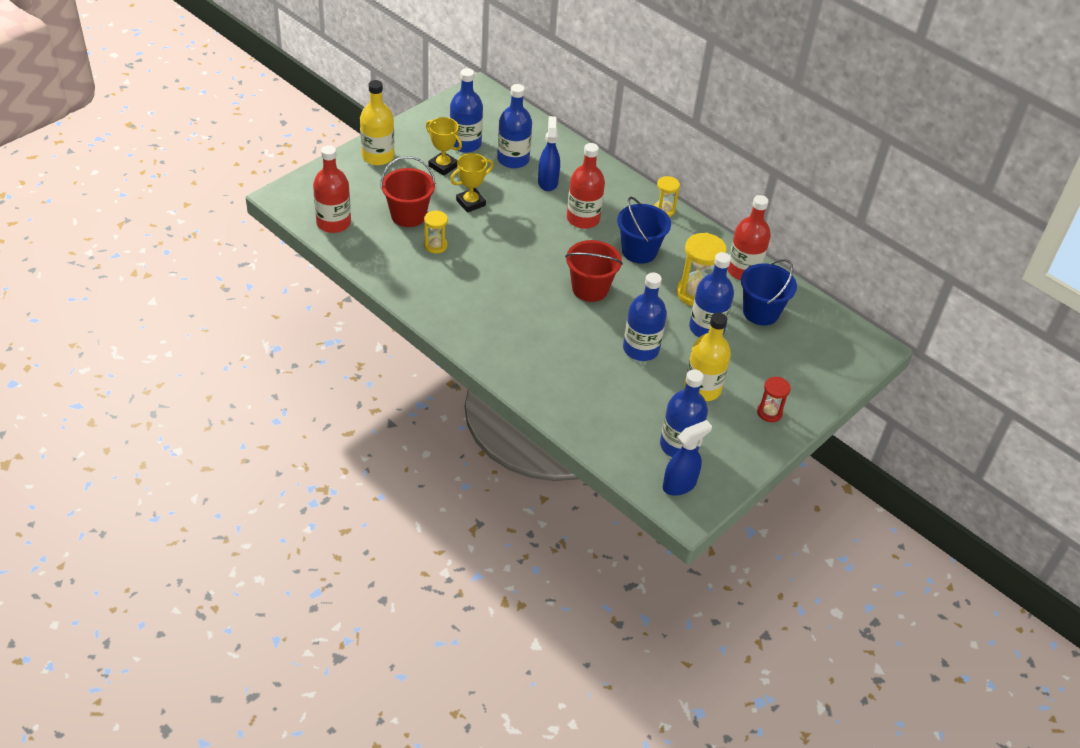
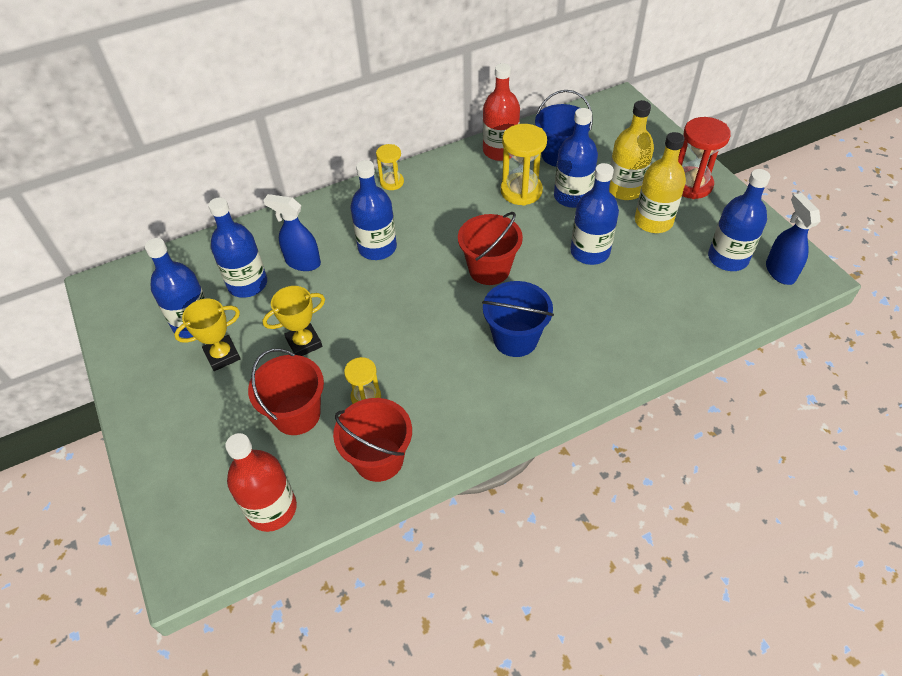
camera: 65 degrees left, 5 degrees up
(378, 156) = (163, 424): yellow bottle -> yellow bottle (625, 189)
(387, 264) = (379, 459): none -> red bucket
(470, 203) = (304, 343): yellow trophy -> yellow trophy turned 75 degrees clockwise
(583, 219) = (377, 248): red bottle -> blue bottle
(639, 251) = (445, 216): blue bucket -> blue bucket (515, 339)
(769, 412) = (691, 185): red hourglass -> red hourglass, size x1.70

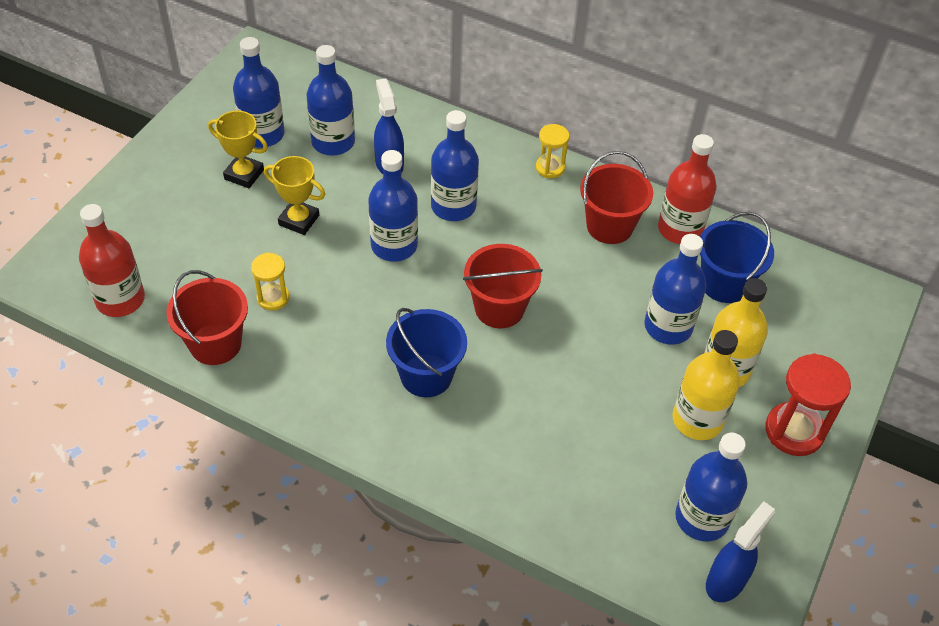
camera: 50 degrees right, 0 degrees up
(296, 414) = (221, 260): red bucket -> red bucket (609, 226)
(521, 191) = (635, 278): yellow hourglass -> none
(590, 252) = (597, 382): blue bottle -> blue bottle (394, 245)

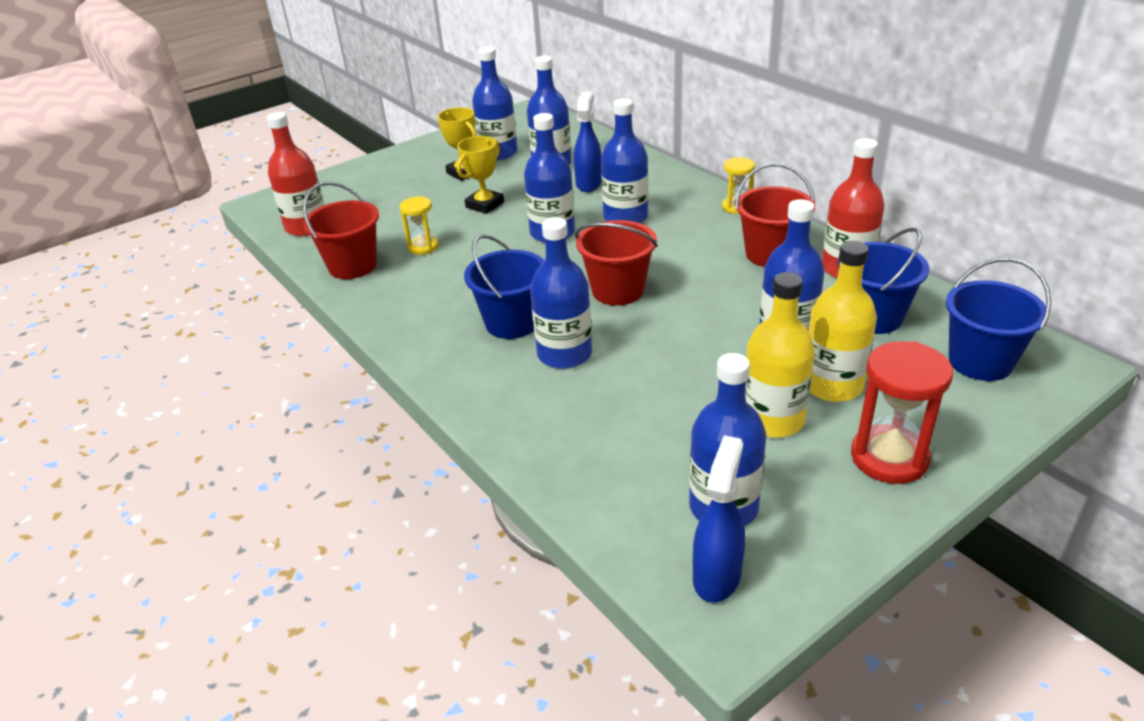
camera: 30 degrees right, 15 degrees down
(299, 220) = (484, 205): yellow trophy -> yellow trophy turned 75 degrees clockwise
(495, 399) = (564, 354): none -> blue bottle
(726, 580) = (717, 575): blue spray bottle -> blue spray bottle turned 45 degrees counterclockwise
(819, 312) = (980, 362): none -> blue bucket

